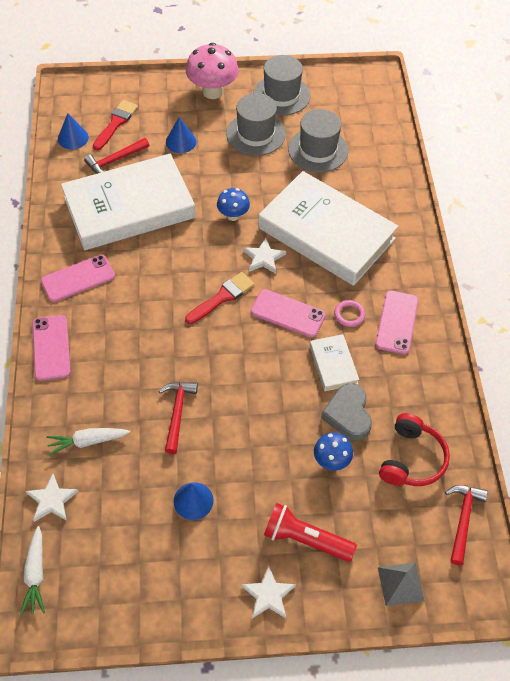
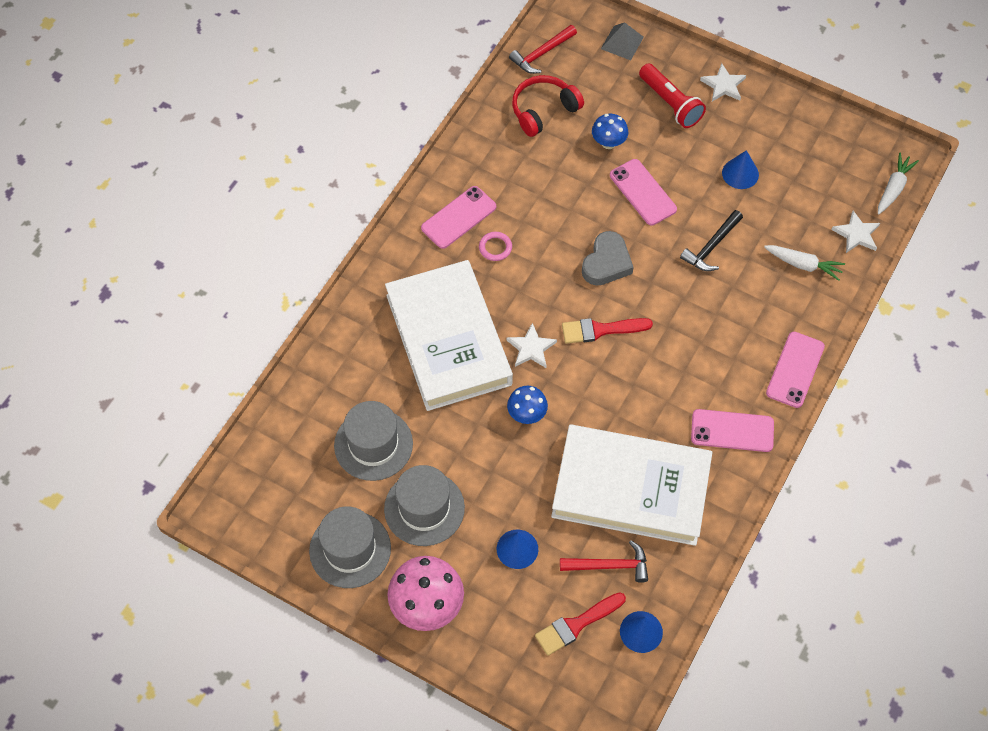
camera: 145 degrees left, 5 degrees up
(177, 413) = (712, 246): red hammer -> black hammer
(287, 313) = (551, 280): pink phone -> pink phone (643, 192)
(333, 364) = (546, 213): white book -> none
(348, 415) = (567, 168): grey heart -> grey heart (606, 263)

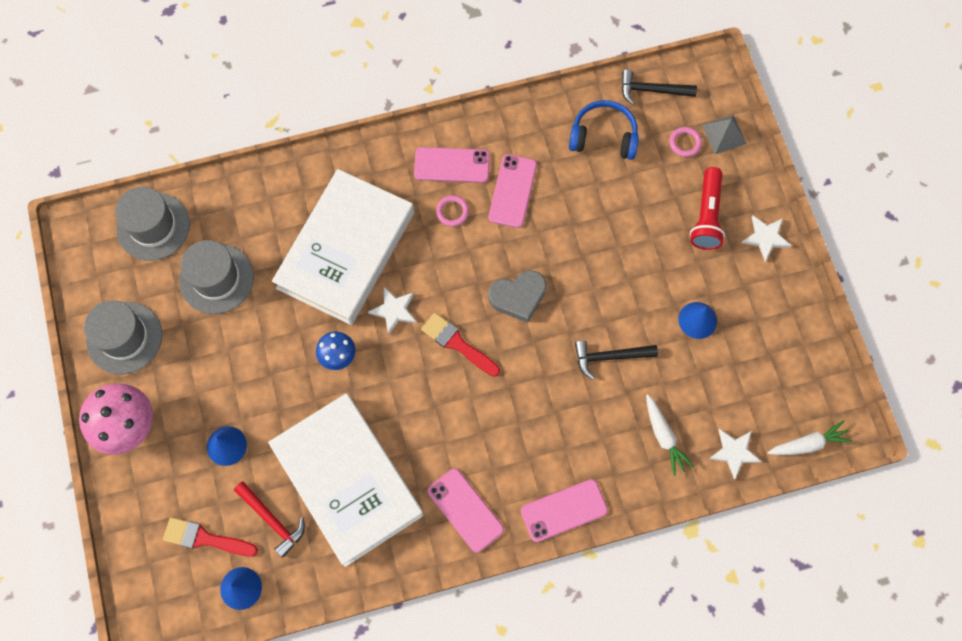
camera: 45 degrees right, 10 degrees up
(424, 508) = (200, 356): grey hat -> grey hat (153, 226)
(542, 54) = (652, 90): red hammer -> black hammer
(543, 110) = (603, 136): red headphones -> blue headphones
(603, 69) = (685, 143): none -> pink ring
(608, 143) = (623, 205): blue mushroom -> none
(643, 192) = (606, 267): pink phone -> pink phone (512, 191)

